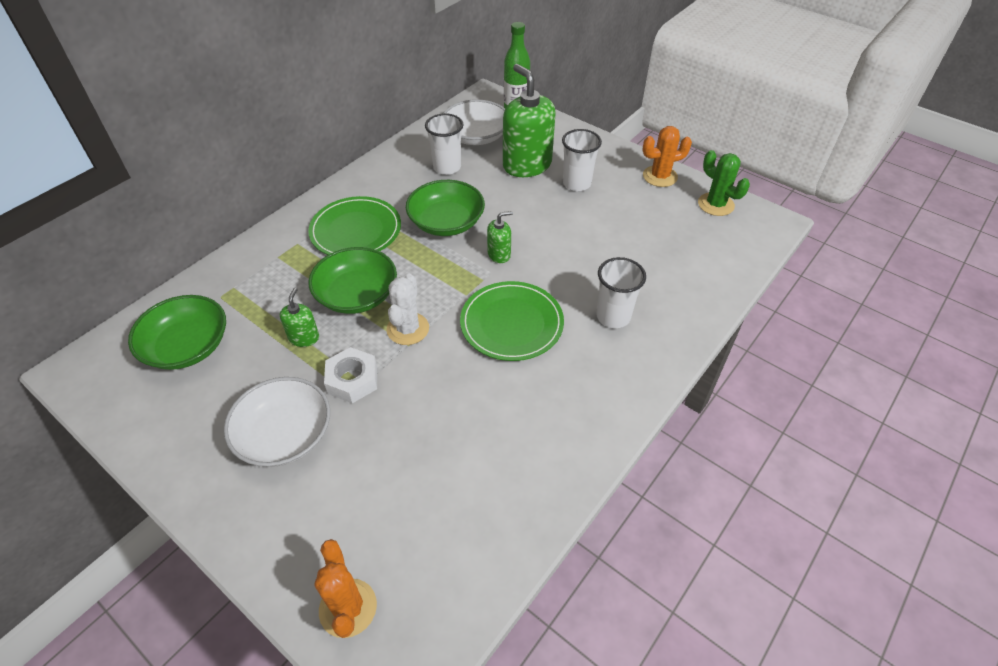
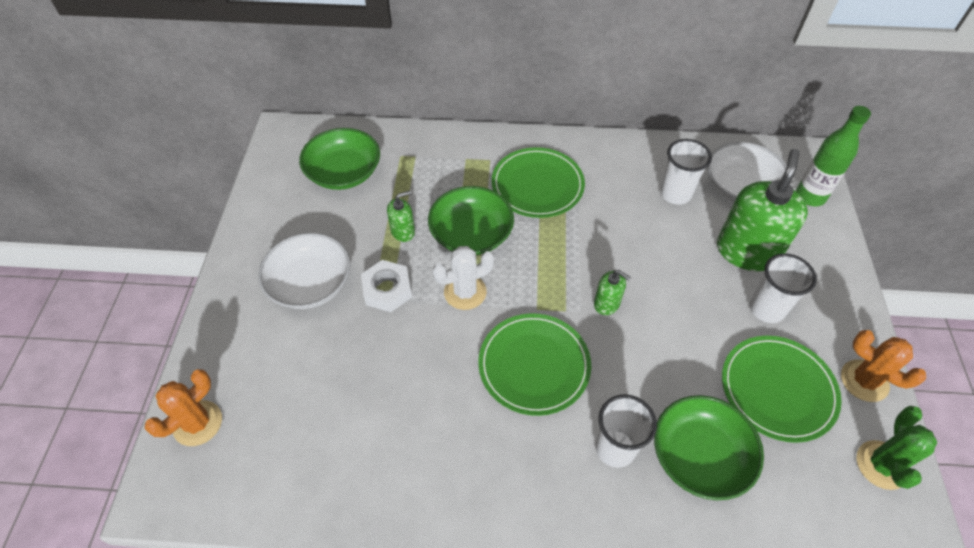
camera: 55 degrees right, 5 degrees up
(446, 222) = (607, 239): green bowl -> green bowl (700, 456)
(635, 214) = (778, 389): none -> green plate

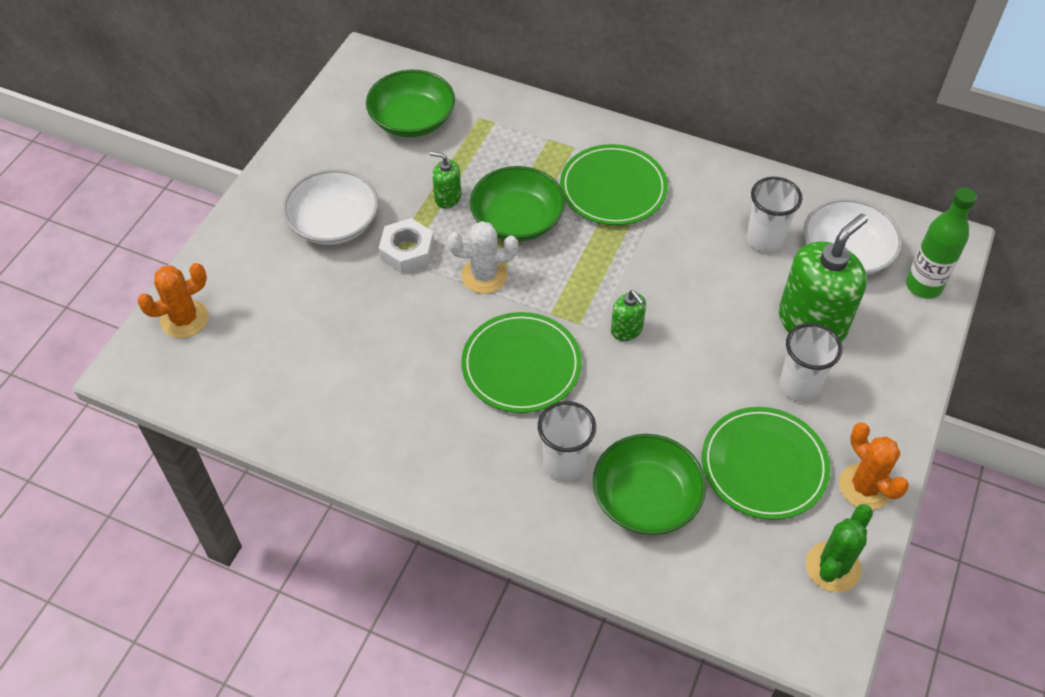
camera: 20 degrees right, 0 degrees up
(403, 231) = (447, 197): green soap dispenser -> green soap dispenser turned 150 degrees counterclockwise

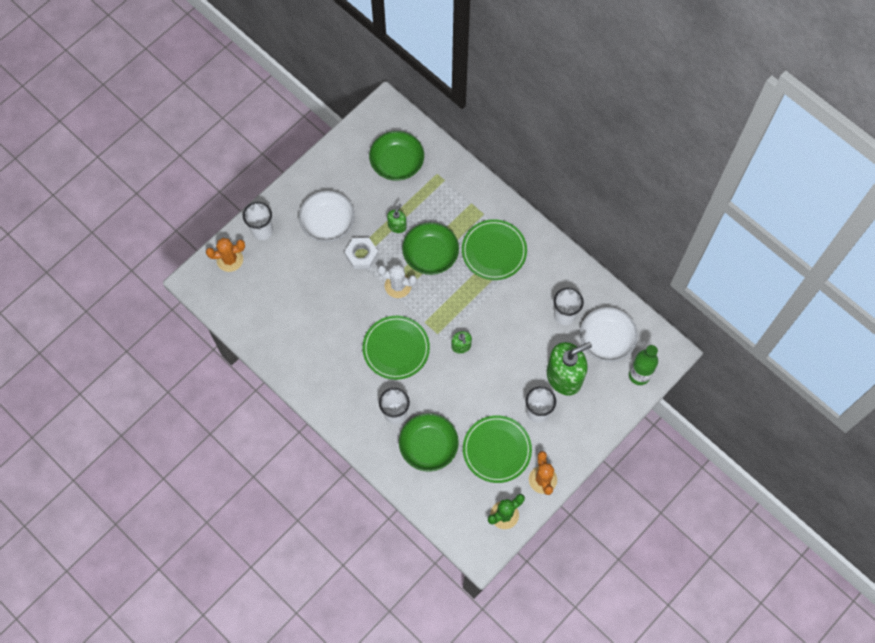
camera: 20 degrees right, 15 degrees up
(228, 263) = (262, 230): none -> white cup
(447, 197) = (397, 226): green soap dispenser -> green soap dispenser turned 75 degrees clockwise

